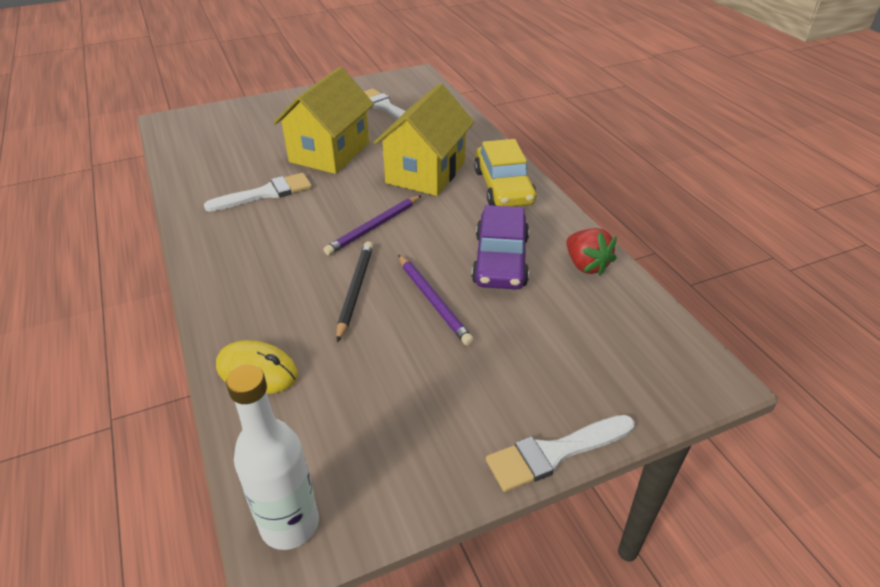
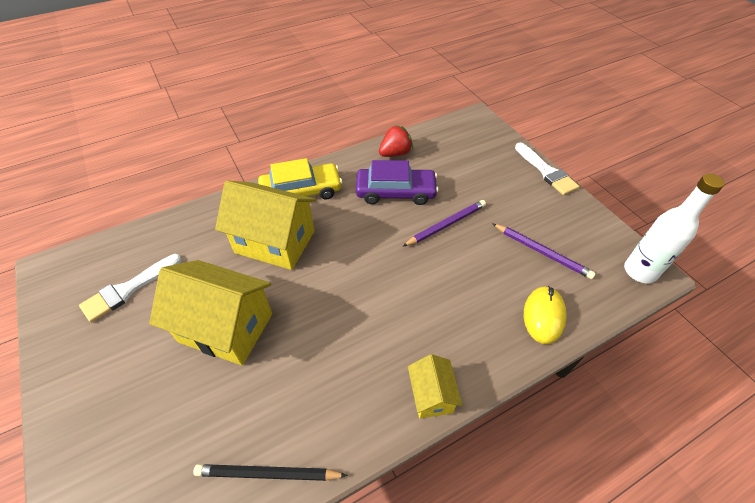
camera: 95 degrees left, 10 degrees up
(207, 263) = (431, 395): none -> yellow house
(266, 193) = (307, 373): white brush -> none
(355, 291) = (445, 270): black pencil -> black pencil (268, 473)
(374, 227) = (362, 269): purple pencil -> purple pencil (541, 252)

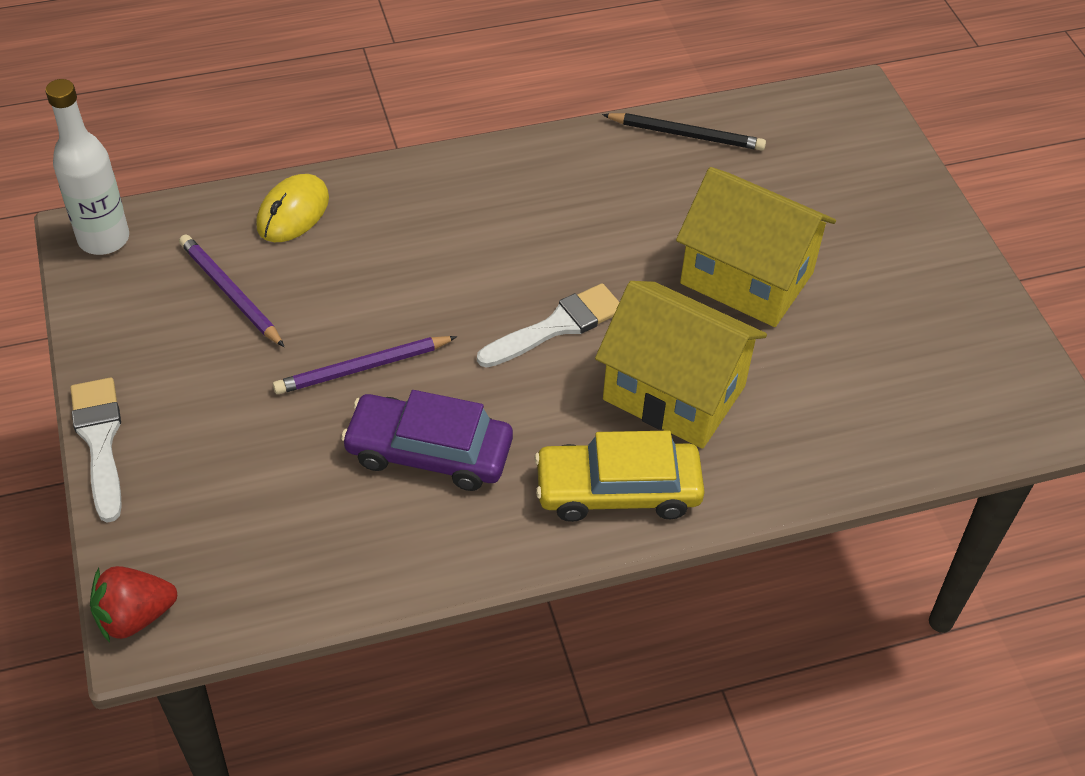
camera: 170 degrees left, 0 degrees up
(128, 289) = (908, 357): white brush -> white brush (557, 326)
(395, 153) = (394, 553): red strawberry -> red strawberry (135, 616)
(431, 395) = (486, 162): yellow house -> none

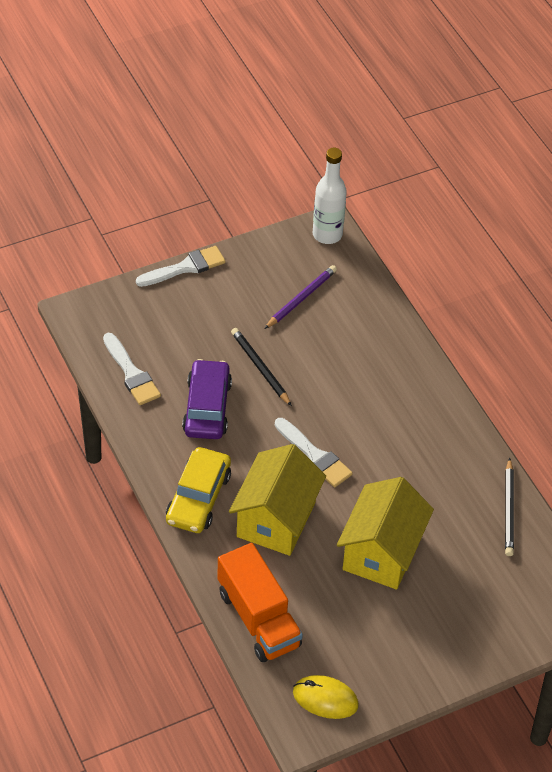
camera: 80 degrees right, 0 degrees up
(135, 616) = (83, 306): red strawberry -> none
(293, 212) = (373, 314): yellow mouse -> yellow mouse (325, 699)
(324, 555) = (131, 373): none -> white brush
(363, 367) = (260, 368): purple pencil -> black pencil
(618, 490) = (198, 498): yellow car -> yellow car turned 150 degrees counterclockwise
(859, 442) = (258, 618): none -> orange truck

